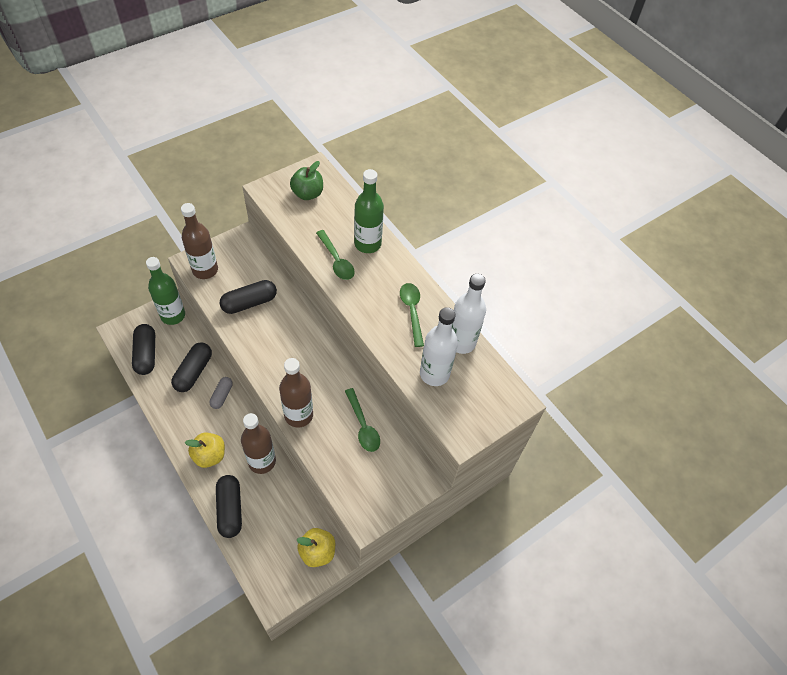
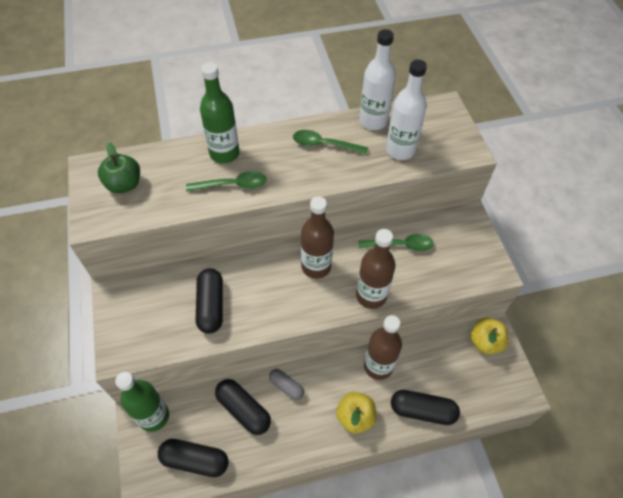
camera: 65 degrees left, 0 degrees up
(205, 270) = (140, 341): brown bottle -> brown bottle (316, 266)

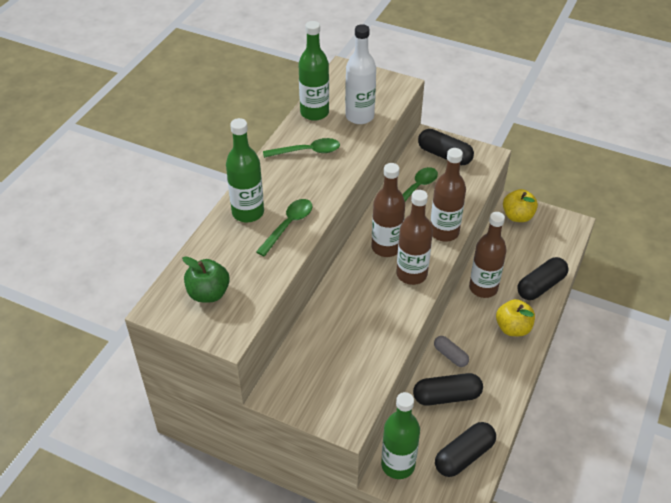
camera: 50 degrees left, 10 degrees down
(211, 306) = (359, 333): black capsule -> black capsule (444, 155)
(286, 386) = (450, 355): grey capsule -> grey capsule turned 60 degrees clockwise
(303, 302) = (411, 274): none -> brown bottle
(324, 145) = (307, 151): green spoon -> green spoon turned 150 degrees counterclockwise
(373, 121) = (314, 113): white bottle -> green bottle

